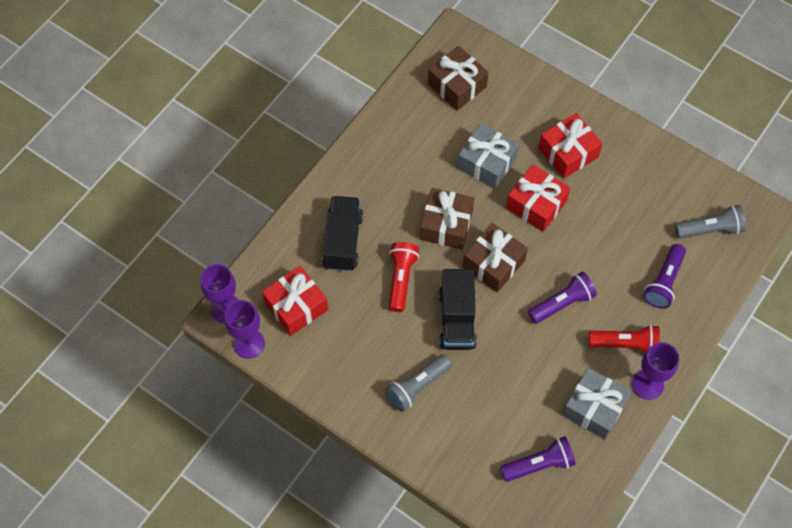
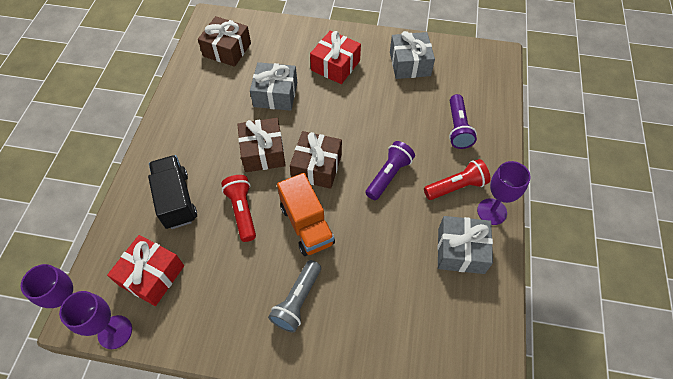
camera: 25 degrees left, 5 degrees down
(457, 319) = (307, 225): black truck -> orange truck
(536, 204) = (329, 110): red gift -> none
(539, 464) = (442, 323): purple flashlight -> none
(653, 184) = (409, 64): none -> grey gift
(710, 229) = (468, 79): grey flashlight -> none

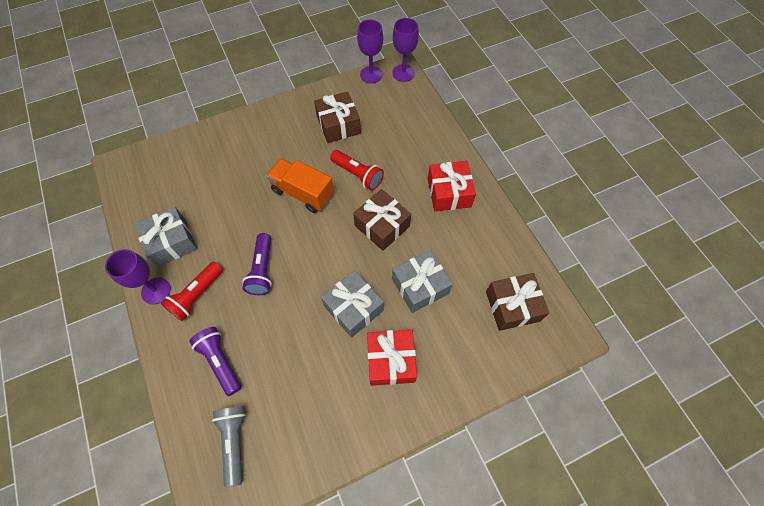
camera: 145 degrees right, 5 degrees up
(152, 275) = (379, 108): red gift -> red gift (449, 193)
(176, 200) = (411, 154): black truck -> none
(297, 301) = (274, 146): grey flashlight -> grey flashlight (234, 442)
(317, 167) = (328, 240): brown gift -> brown gift (338, 125)
(409, 64) = (313, 419): grey gift -> grey gift (353, 308)

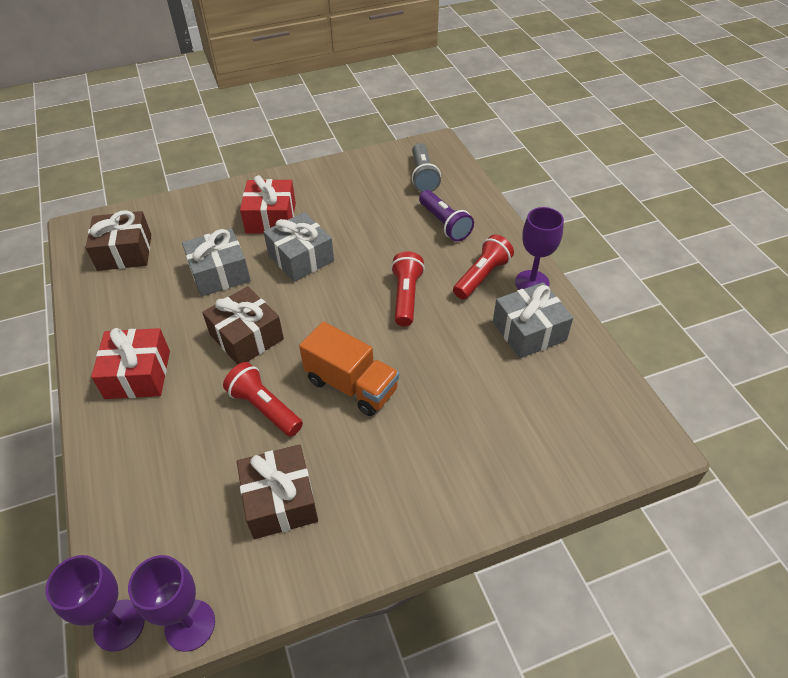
camera: 175 degrees left, 15 degrees down
(262, 270) = (406, 297): purple flashlight -> red flashlight

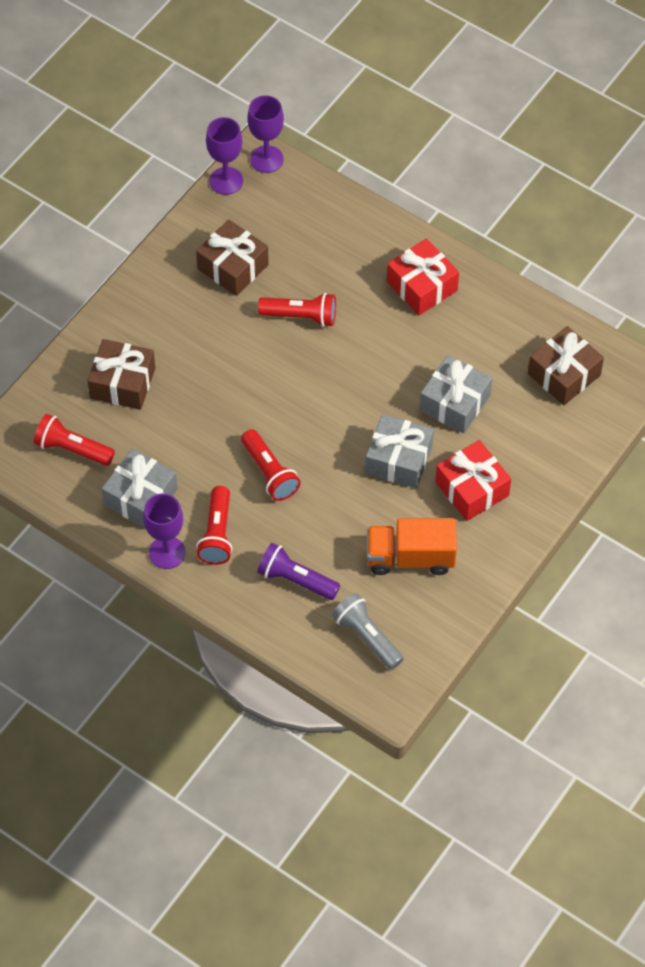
camera: 145 degrees right, 10 degrees up
(246, 337) = (370, 360): brown gift -> brown gift (122, 383)
(351, 385) = (251, 369): orange truck -> orange truck (410, 557)
(571, 402) = (72, 449): none -> red flashlight

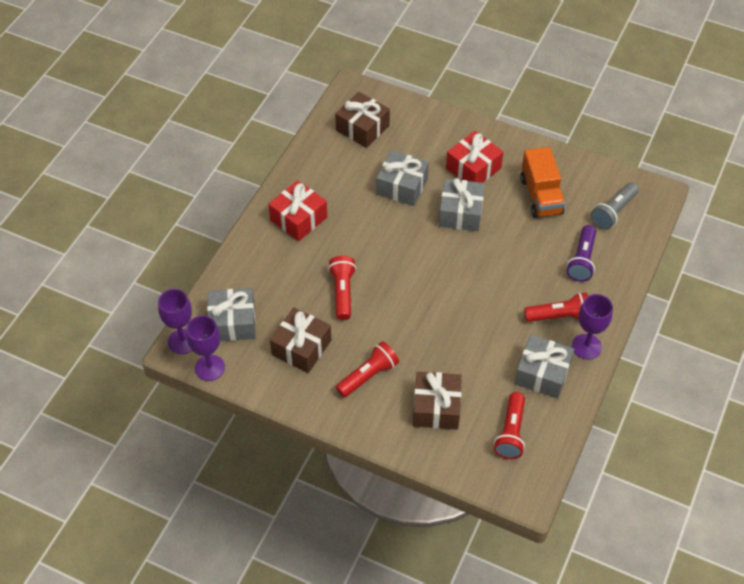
camera: 100 degrees left, 5 degrees down
(269, 473) = (494, 291): red flashlight -> red flashlight (368, 376)
(282, 206) = (233, 322): none -> grey gift

